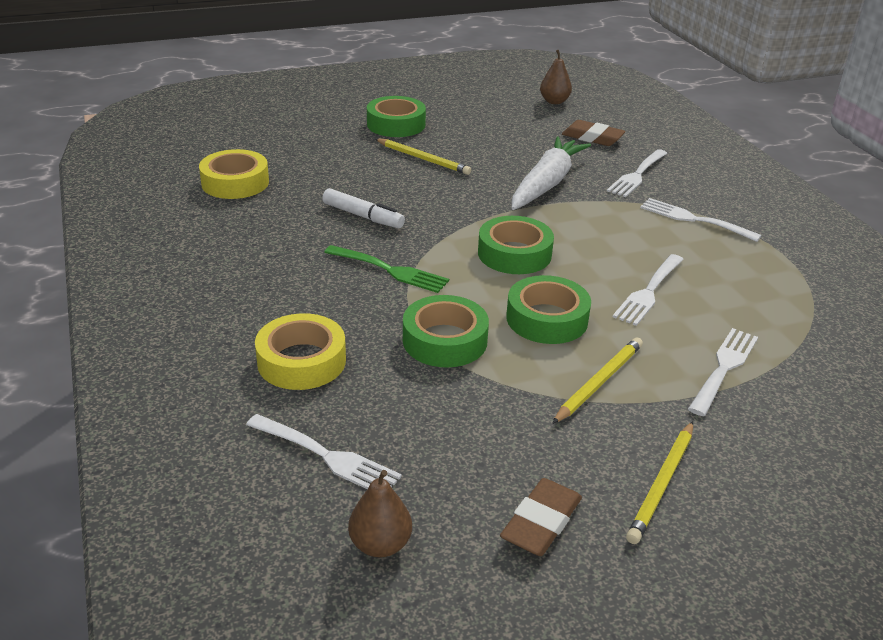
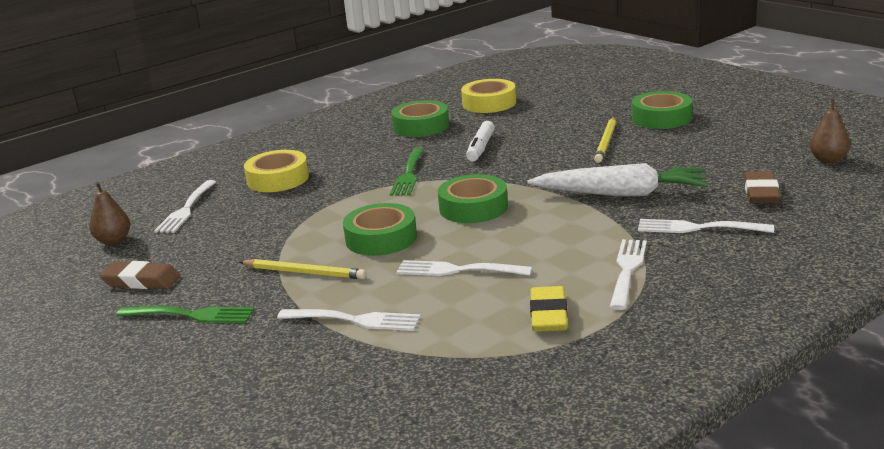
camera: 75 degrees right, 10 degrees down
(445, 340) = (327, 211): green tape -> green tape (421, 126)
(662, 484) = (190, 315): yellow pencil -> green fork
(754, 269) = (549, 315): none -> yellow eraser

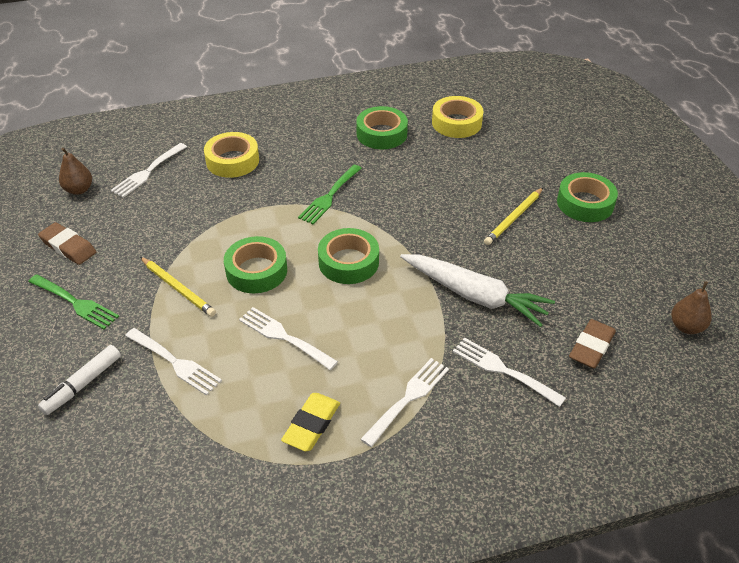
camera: 20 degrees right, 20 degrees up
(480, 148) = (407, 184): white marker -> white marker (82, 384)

